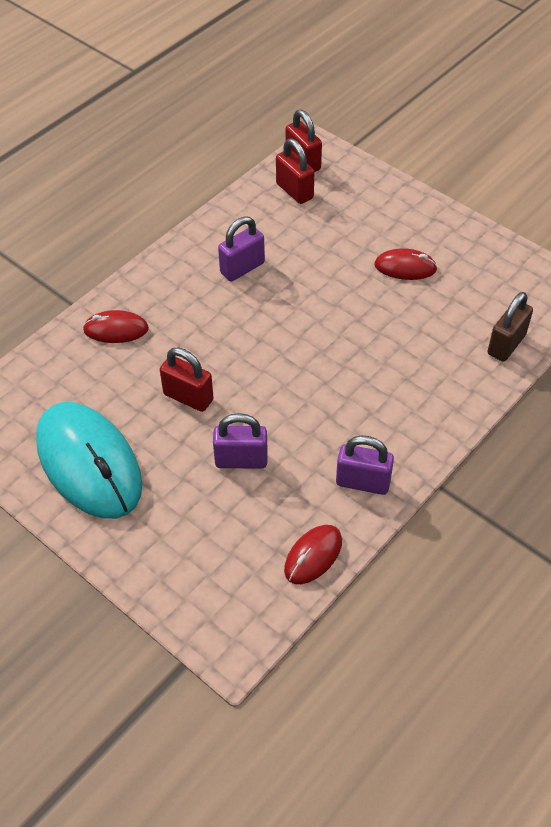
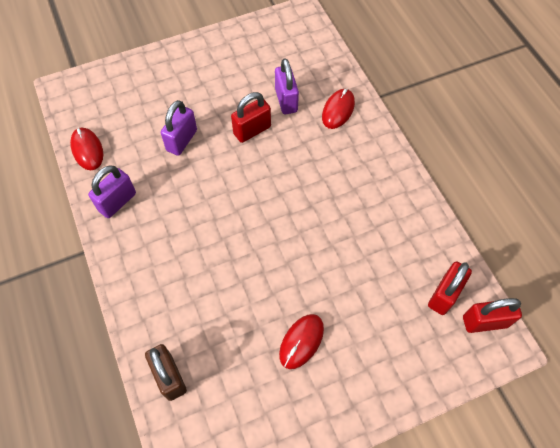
camera: 115 degrees right, 10 degrees up
(89, 463) = (231, 63): turquoise mouse -> none
(242, 268) = (362, 212): purple padlock -> purple padlock (286, 100)
(294, 191) = (444, 295): red padlock -> red padlock turned 45 degrees counterclockwise

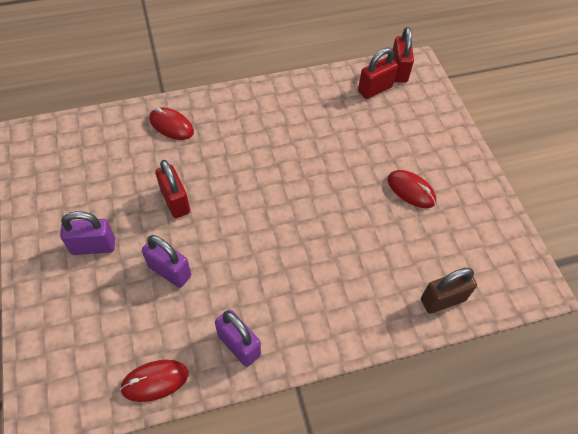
camera: 85 degrees left, 5 degrees down
(286, 100) = (145, 166): purple padlock -> purple padlock (93, 246)
(444, 295) = (375, 89): red padlock -> red padlock turned 75 degrees counterclockwise

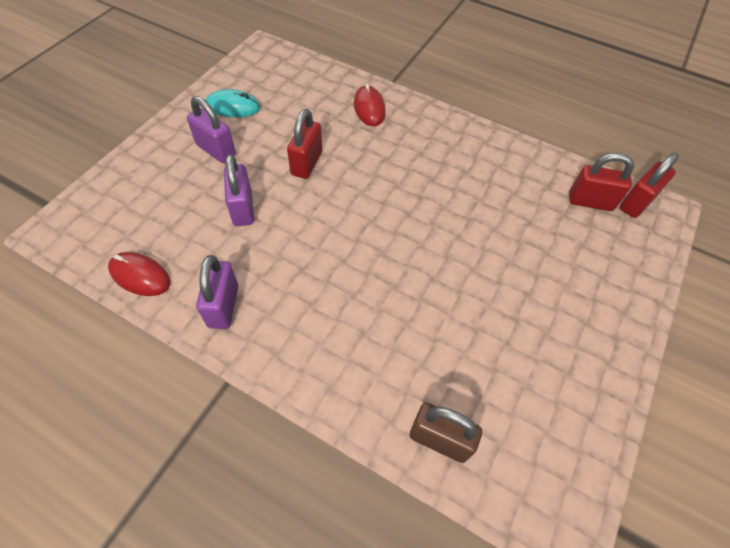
camera: 45 degrees right, 0 degrees up
(63, 202) = (233, 107): none -> turquoise mouse
(411, 190) = (524, 315): red mouse -> none

